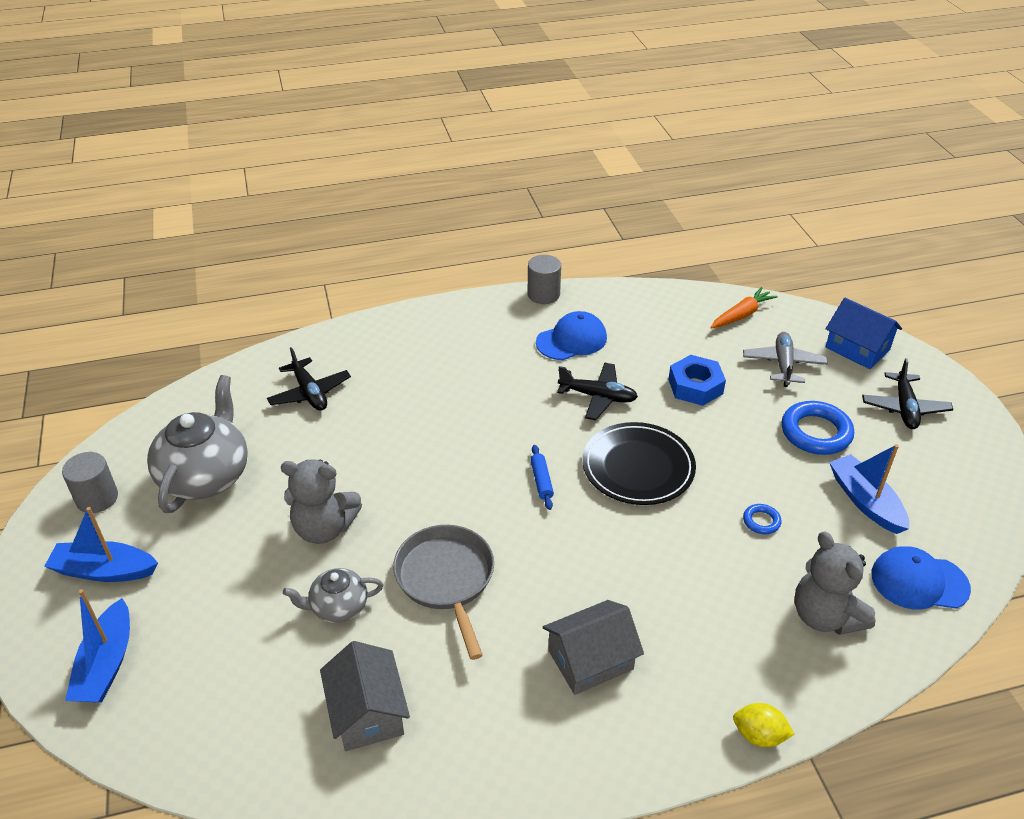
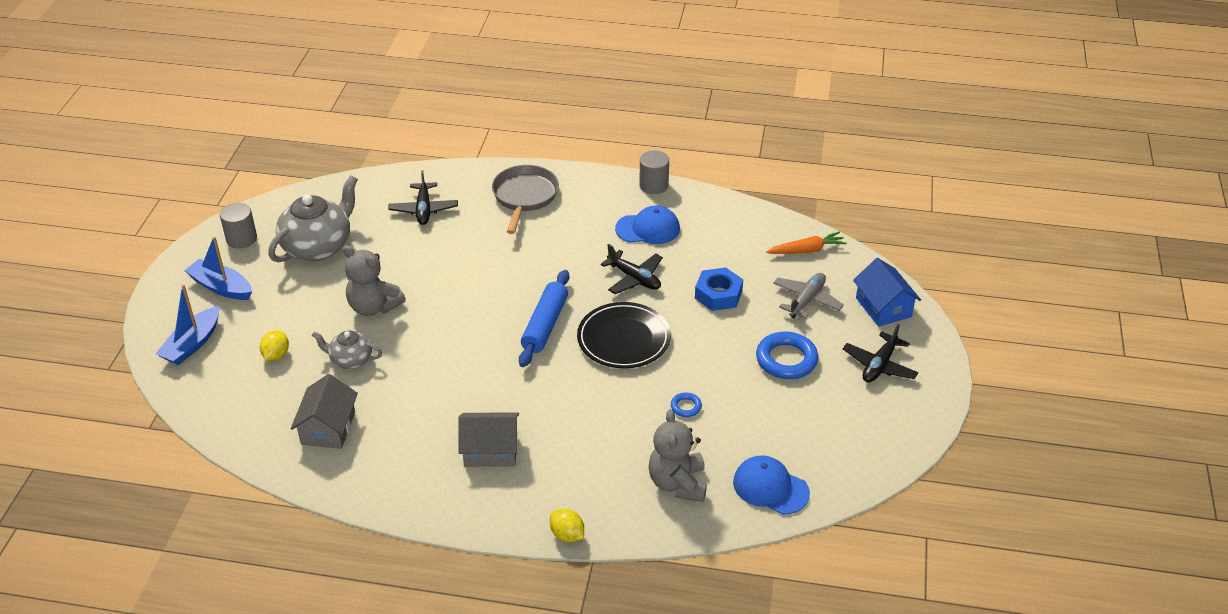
camera: 25 degrees right, 0 degrees up
(235, 637) = (276, 355): none -> yellow lemon
(446, 580) = (432, 367): grey pan -> grey pan (524, 197)
(541, 481) = (545, 325): blue rolling pin -> blue rolling pin, size x1.99
(865, 501) = (780, 421): blue boat -> none

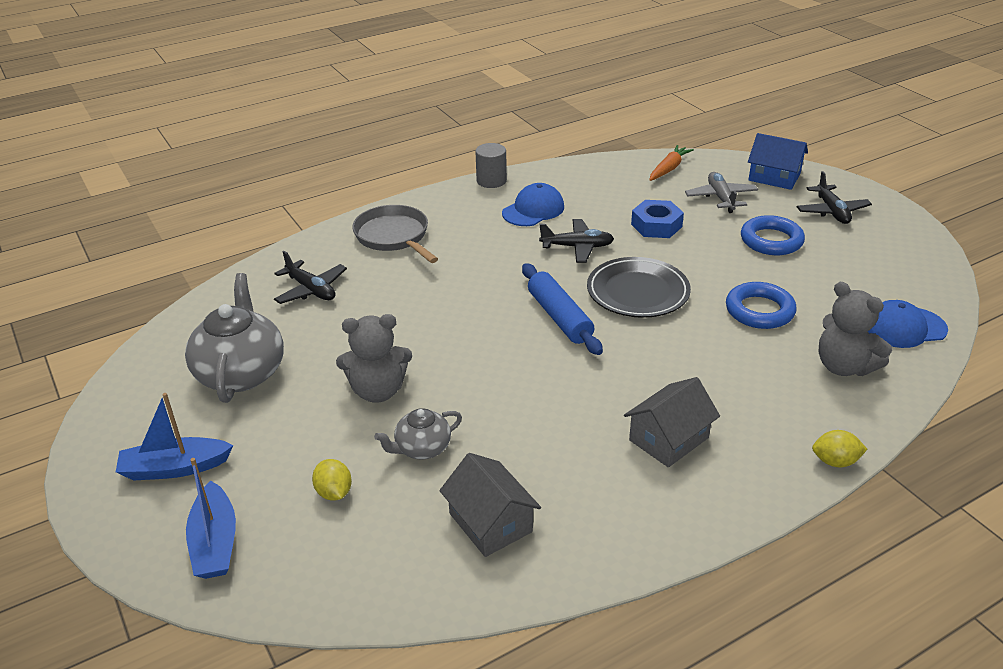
camera: 40 degrees left, 5 degrees down
(241, 239) = (137, 411): grey cylinder -> none
(686, 407) = (759, 311): blue ring -> blue ring, size x2.05

